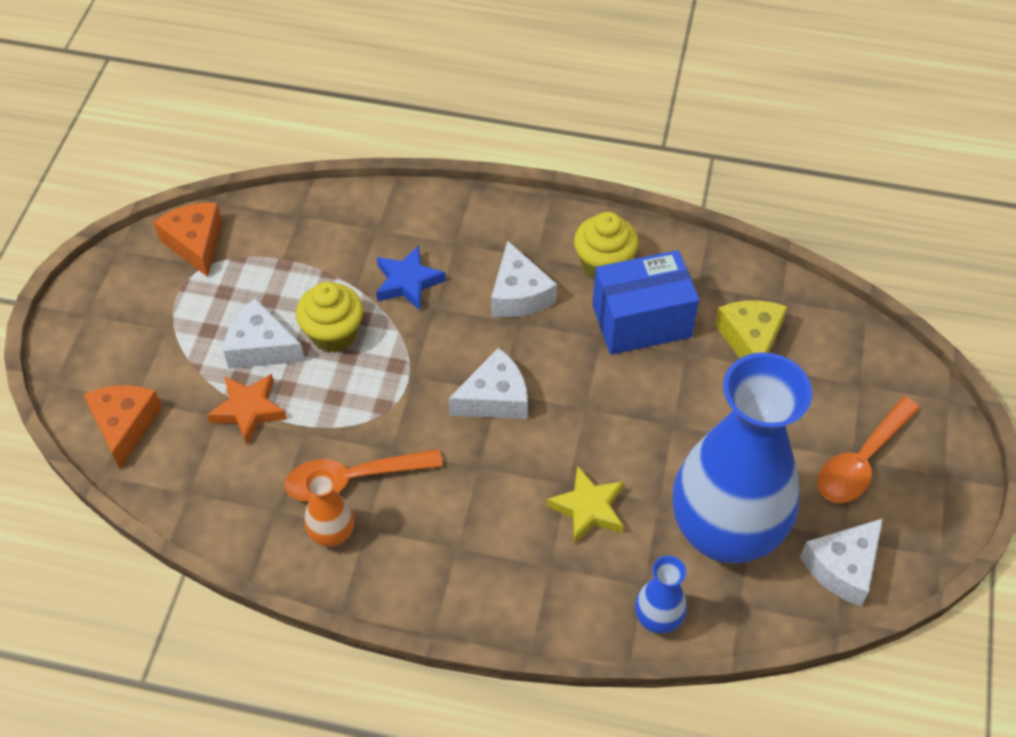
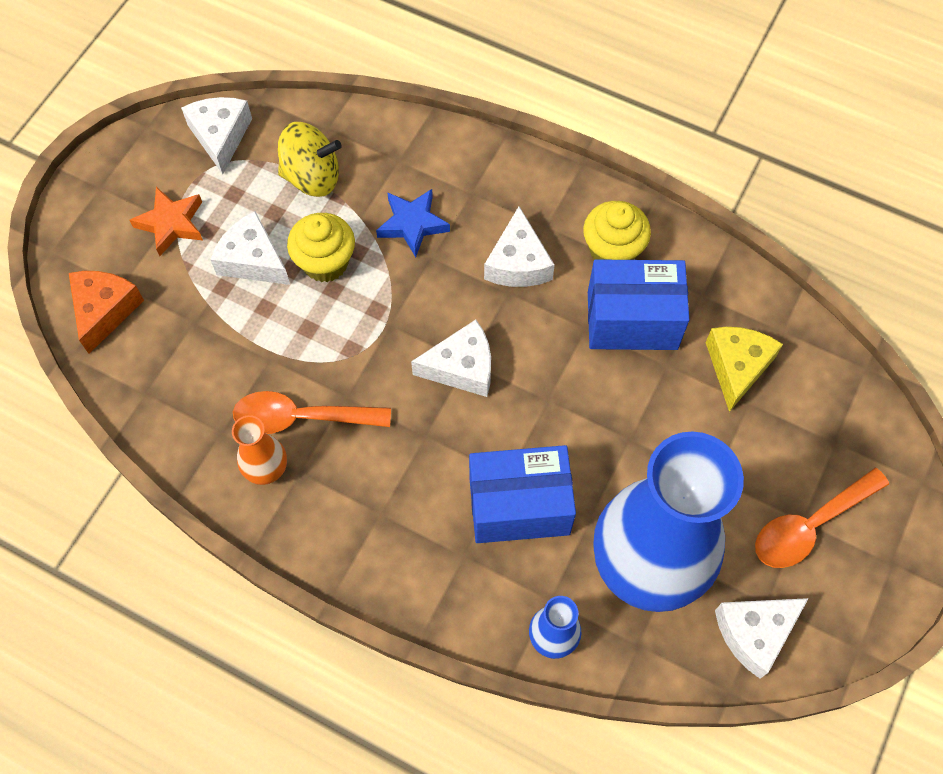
camera: 15 degrees right, 10 degrees up
(195, 243) = (220, 136): orange cheese -> white cheese
(248, 410) = (223, 322): orange star -> orange star (171, 224)
(297, 260) = (312, 177): none -> yellow spinning top
(588, 508) = (519, 506): yellow star -> blue box

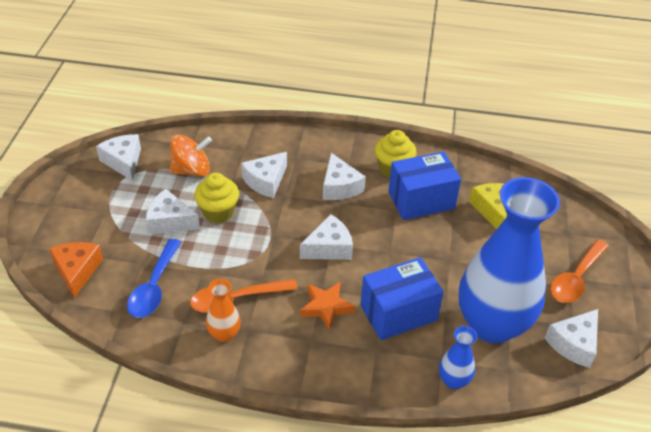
camera: 20 degrees left, 20 degrees down
(171, 224) = (107, 213): orange star -> orange star (326, 307)
(198, 365) = (154, 287): none -> blue spoon
(312, 177) = (192, 170): yellow spinning top -> orange spinning top
(412, 224) = (266, 181): blue star -> white cheese

